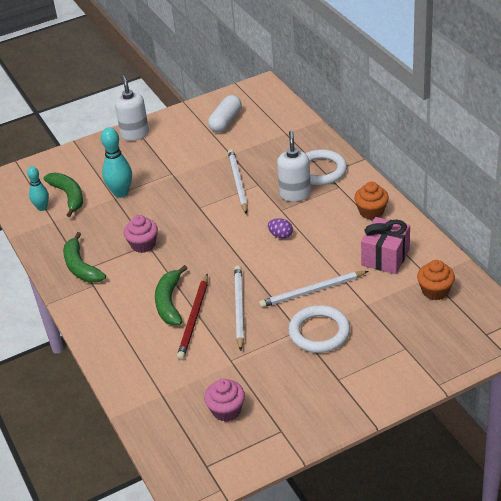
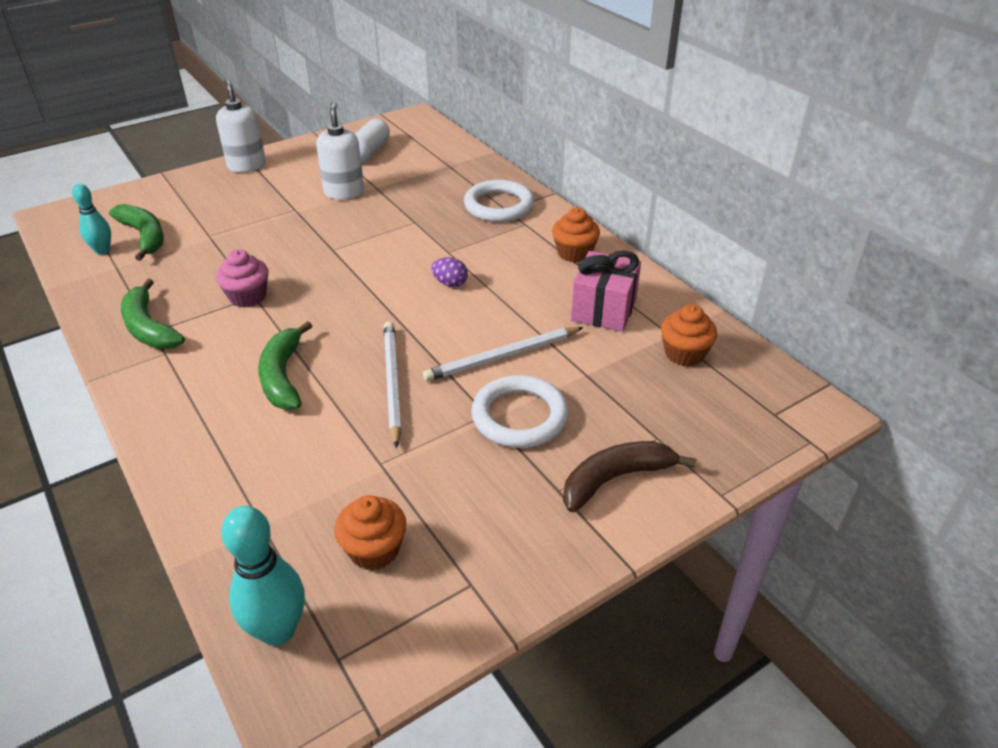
camera: 10 degrees left, 0 degrees up
(121, 193) = (221, 232): turquoise bowling pin -> turquoise bowling pin (278, 630)
(194, 319) = (321, 400): red pencil -> none
(226, 410) = (374, 550): pink cupcake -> orange cupcake
(238, 182) = (386, 219): white pencil -> none
(295, 194) = (466, 233): white soap dispenser -> white soap dispenser (344, 192)
(374, 373) = (615, 479): none -> brown banana

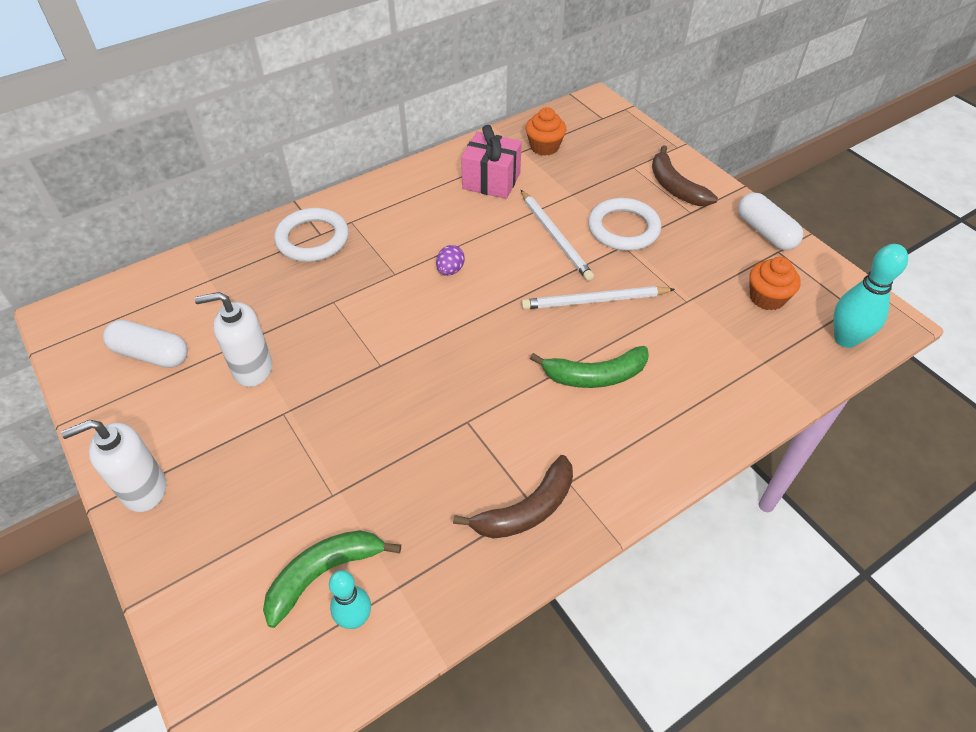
camera: 90 degrees left, 10 degrees up
(149, 328) = (527, 509): green banana -> brown banana
(248, 297) = (468, 427): pink cupcake -> none
(515, 575) = (765, 232): none -> white capsule
(574, 253) = (406, 193): orange cupcake -> none

